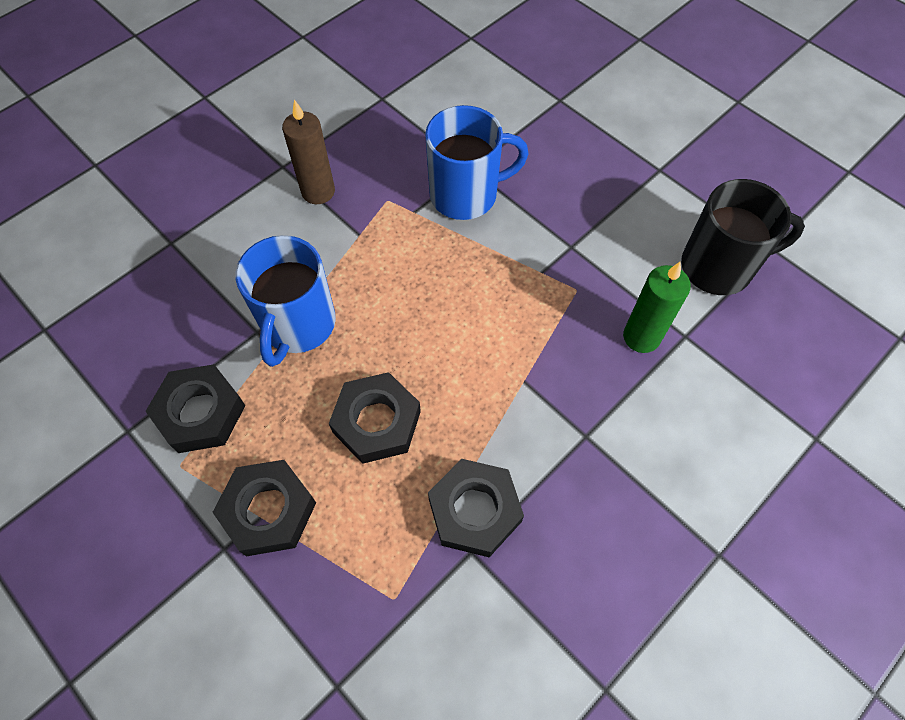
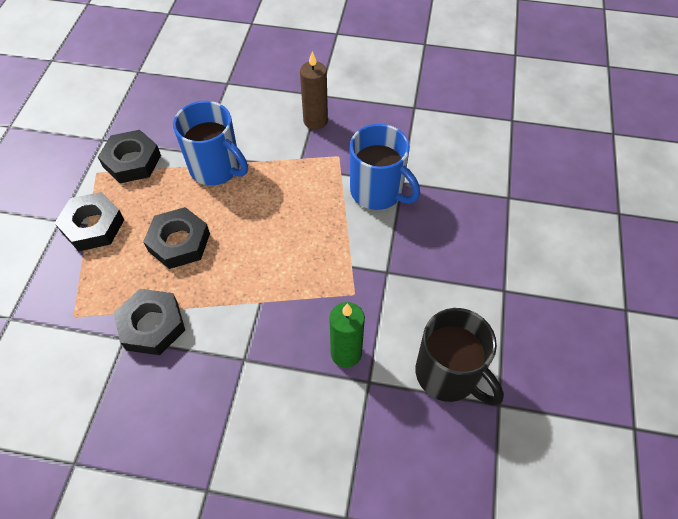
camera: 55 degrees right, 5 degrees down
(298, 325) = (216, 168): blue mug -> blue mug turned 120 degrees counterclockwise

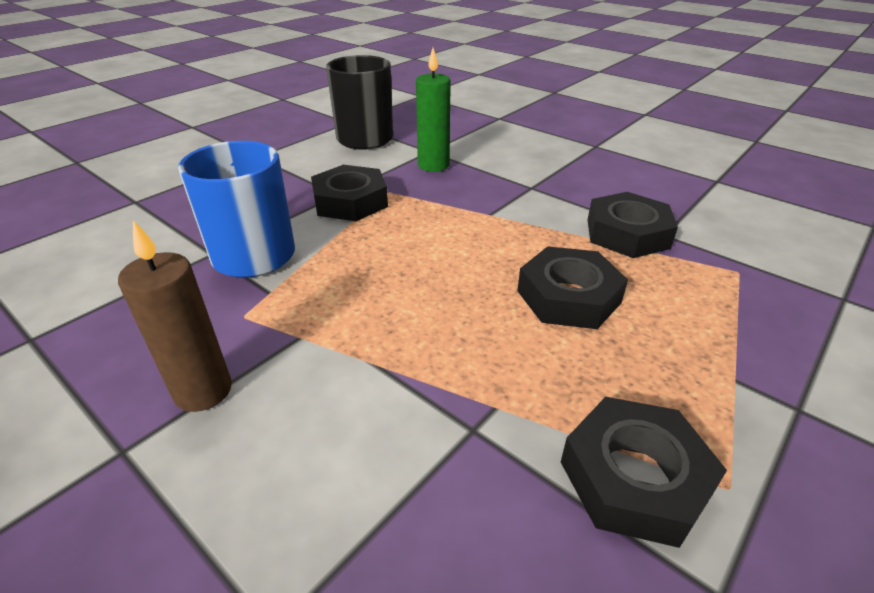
camera: 150 degrees left, 20 degrees down
(93, 226) = (723, 372): black nut -> black nut (350, 201)
(216, 168) = (455, 381): blue mug -> none

